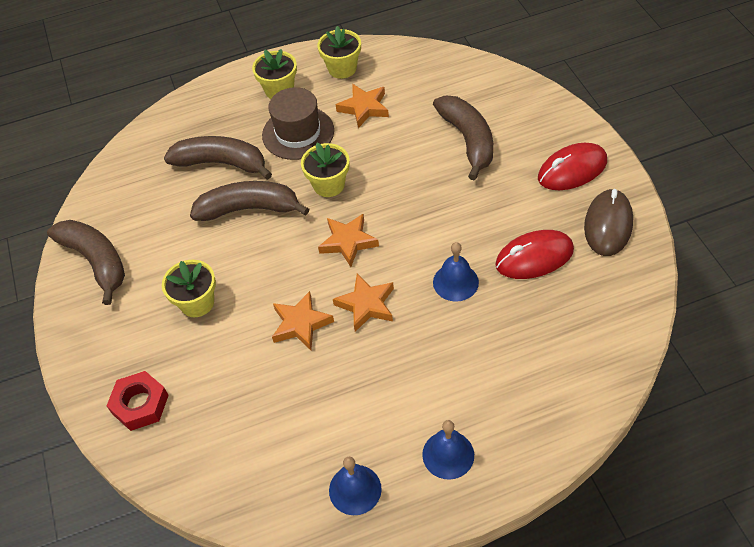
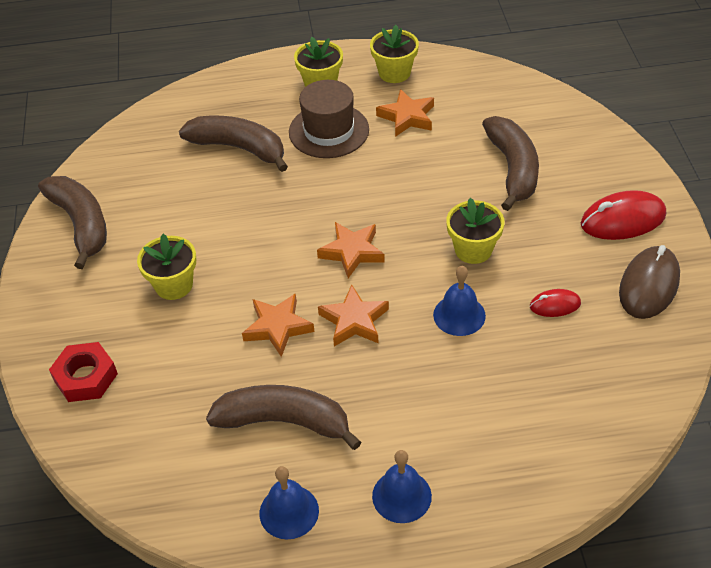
camera: 10 degrees right, 5 degrees down
(249, 209) = (255, 199): brown banana -> brown banana (284, 421)
(329, 185) = (347, 189): yellow flower pot -> yellow flower pot (473, 249)
(534, 257) = (555, 305): red mouse -> red mouse, size x0.55

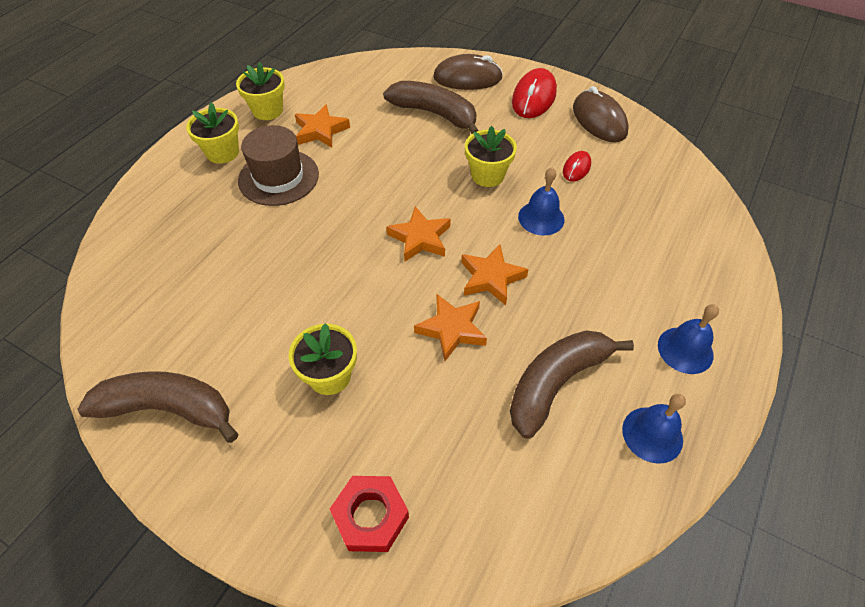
camera: 55 degrees left, 5 degrees up
(239, 148) = (225, 239): brown banana -> none
(592, 159) = (467, 78): none -> brown mouse

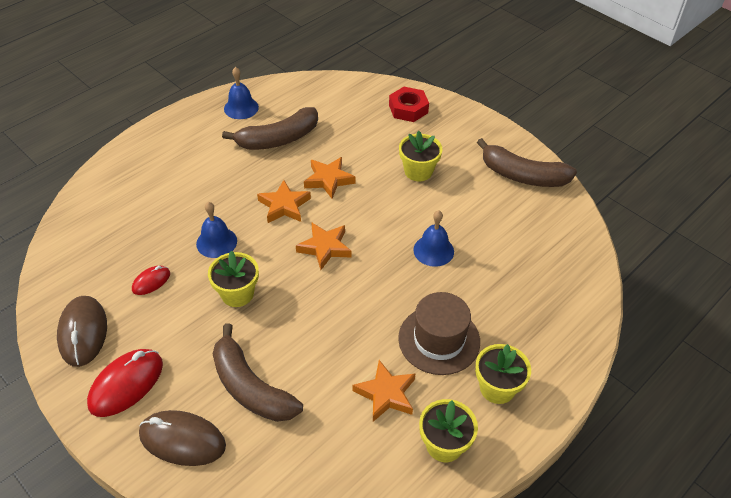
camera: 165 degrees left, 5 degrees down
(685, 350) = (186, 138): blue bell -> blue bell (433, 250)

